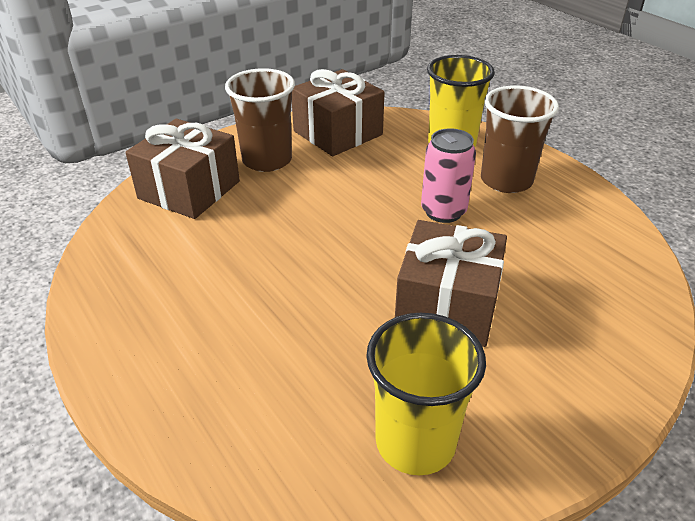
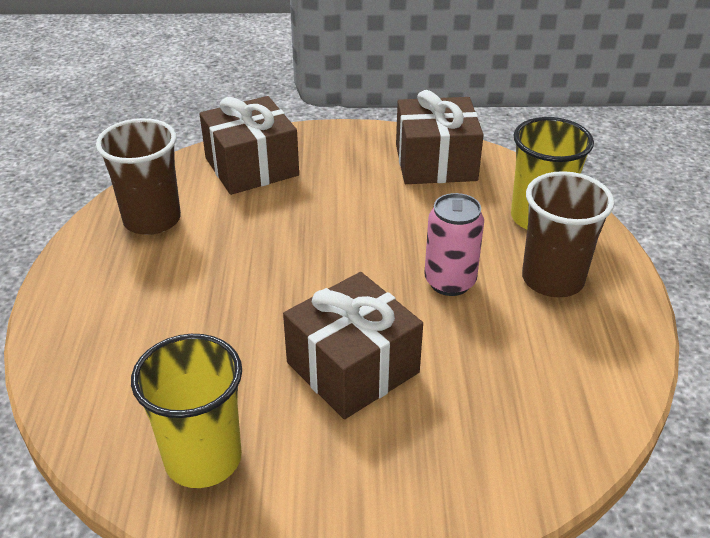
camera: 35 degrees right, 0 degrees up
(267, 160) = (342, 165): brown cup -> brown cup (152, 220)

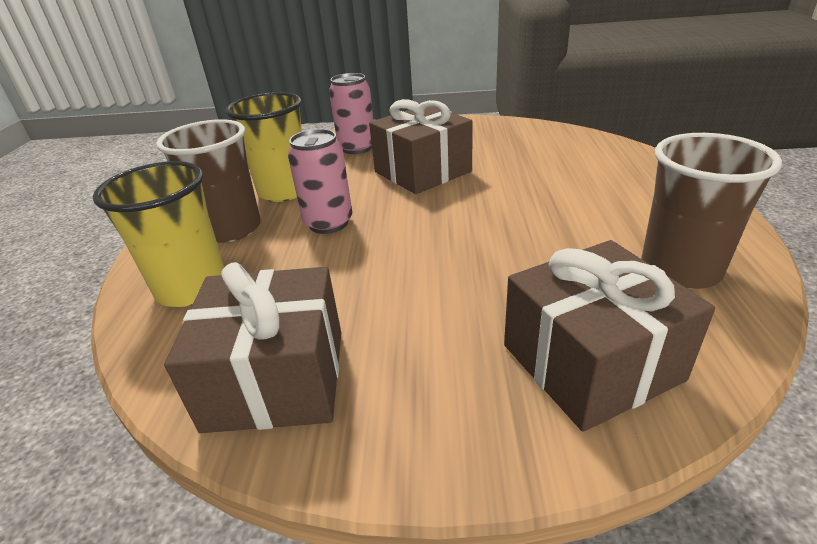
camera: 175 degrees left, 5 degrees down
(203, 458) = (512, 136): yellow cup -> yellow cup (284, 191)
(463, 446) = (357, 148): none -> pink can

